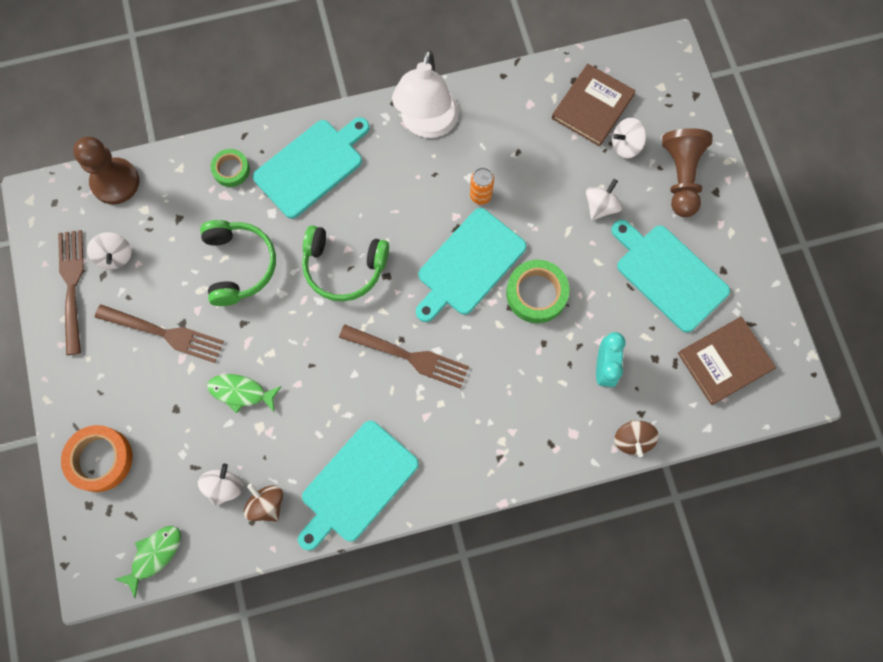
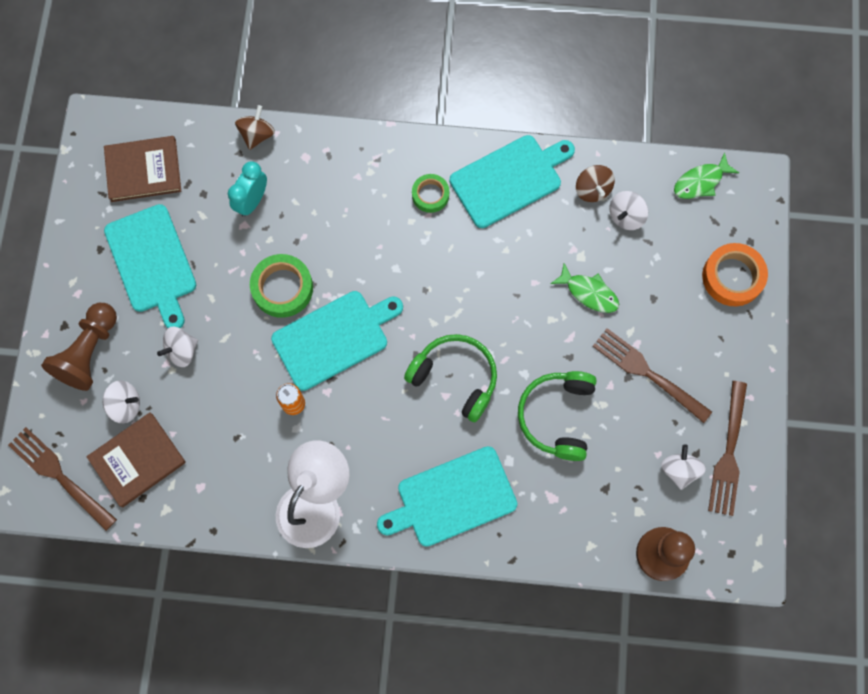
camera: 160 degrees left, 0 degrees up
(231, 170) = (537, 524): green tape -> green tape (430, 195)
(407, 356) = (425, 272): brown fork -> brown fork (60, 476)

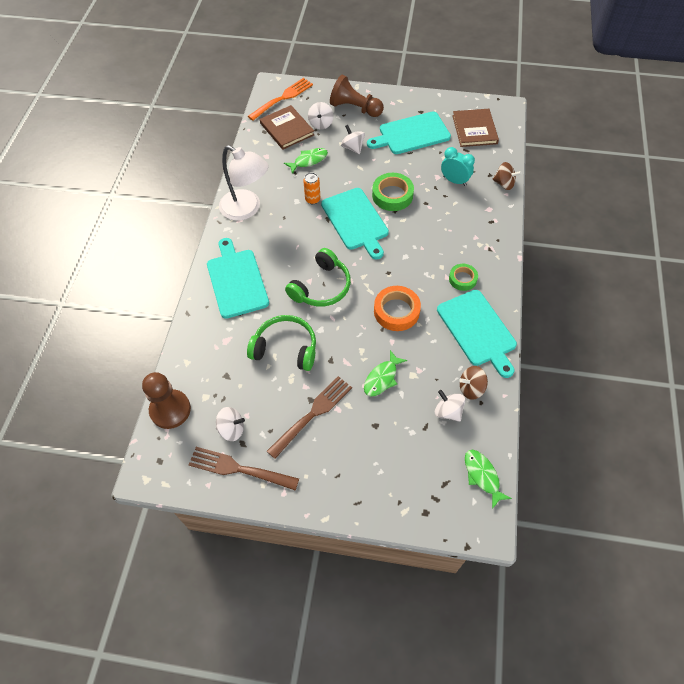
camera: 95 degrees right, 15 degrees down
(60, 476) = (282, 98): brown fork -> orange fork
(211, 417) = (309, 161): none -> green fish
(732, 277) = (392, 492): orange tape -> orange tape (396, 311)

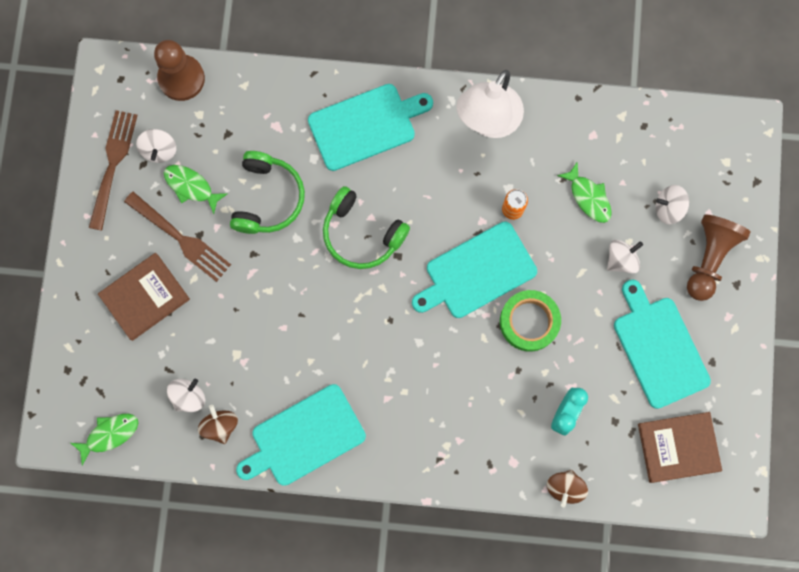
camera: 85 degrees right, 20 degrees up
(282, 98) = (720, 144): orange fork -> none
(287, 129) = (652, 158): brown book -> brown book (144, 297)
(382, 378) = (231, 317): green fish -> green fish (191, 186)
(396, 311) = (328, 332): orange tape -> none
(462, 279) = (385, 420): green tape -> none

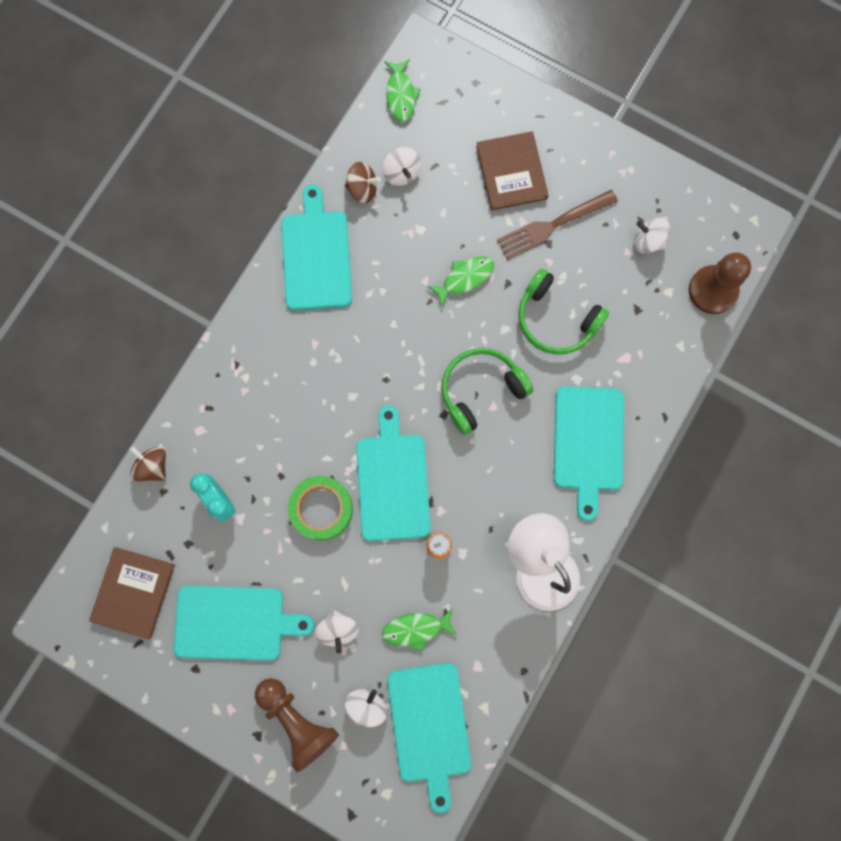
camera: 115 degrees right, 0 degrees up
(113, 166) = (651, 194): brown fork -> none
(191, 186) = (599, 255): green fish -> green fish (465, 278)
(658, 152) = (429, 726): none -> turquoise cutting board

